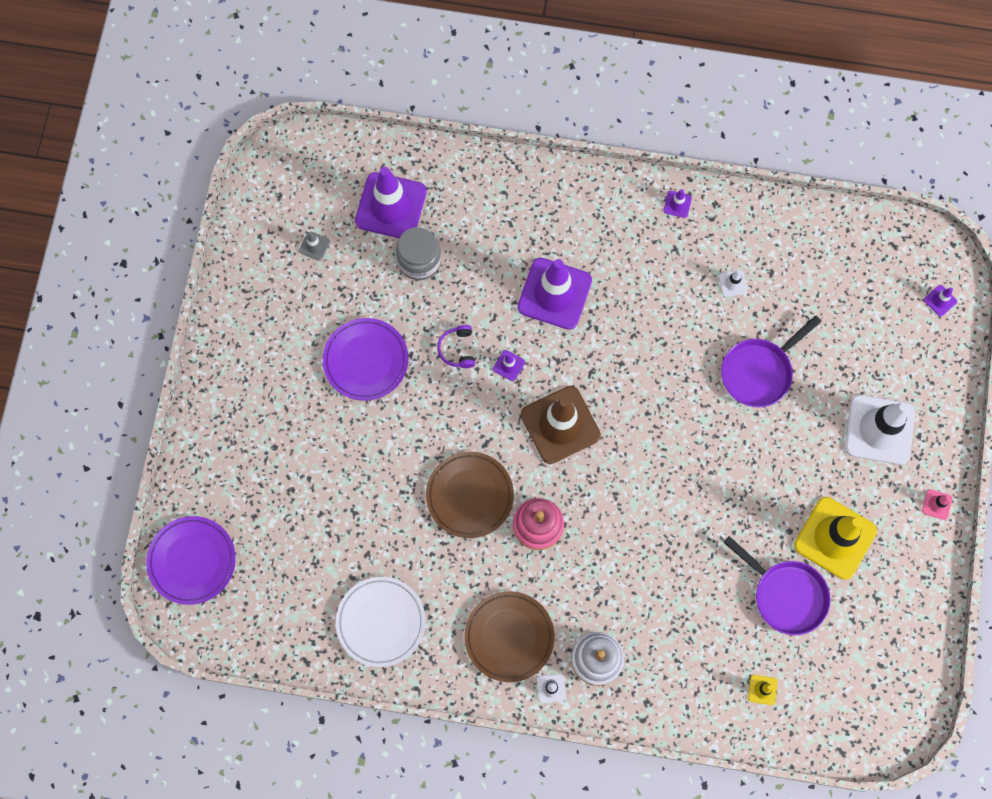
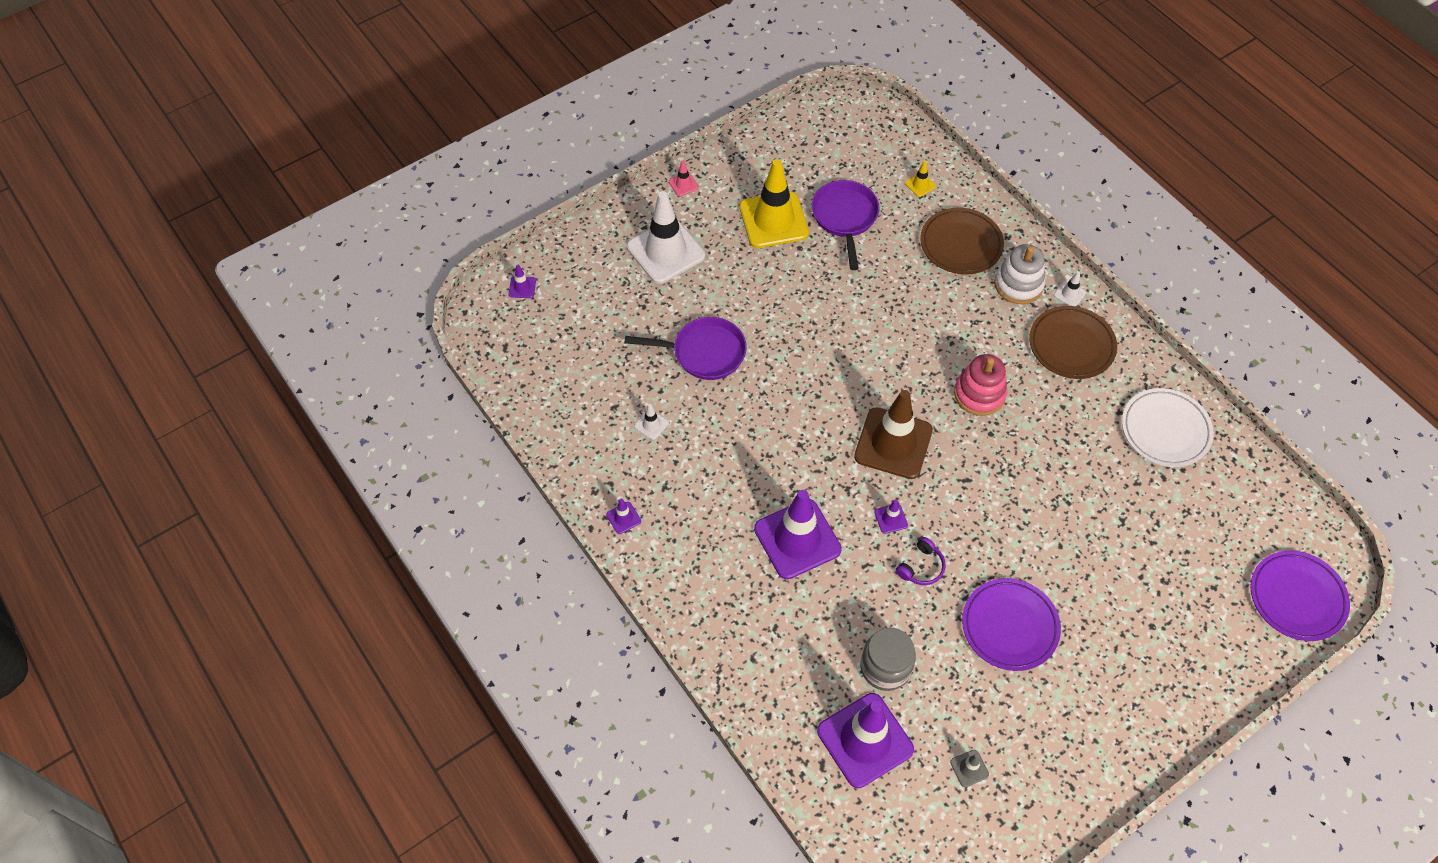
camera: 135 degrees left, 15 degrees down
(470, 495) = (1014, 455): brown plate -> brown plate (961, 244)

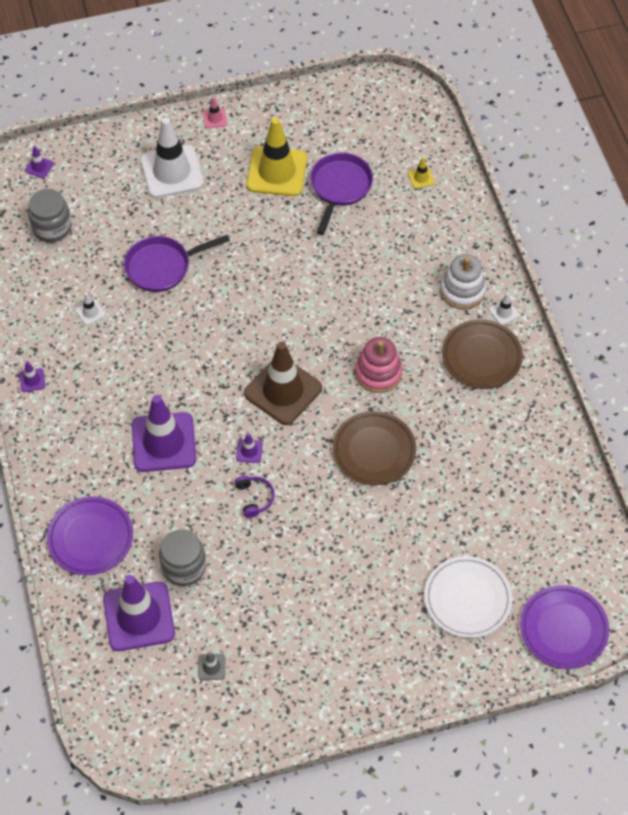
camera: 20 degrees right, 0 degrees up
(567, 347) = (52, 228): none -> grey jar
(704, 352) = (162, 266): purple pan -> purple pan turned 135 degrees clockwise
(921, 567) = (254, 498): purple headphones -> purple headphones turned 75 degrees counterclockwise
(961, 244) = (430, 240): brown plate -> brown plate (374, 450)
(1009, 626) = (303, 569): purple plate -> purple plate (90, 538)
(1165, 430) = (525, 454): white plate -> white plate (467, 599)

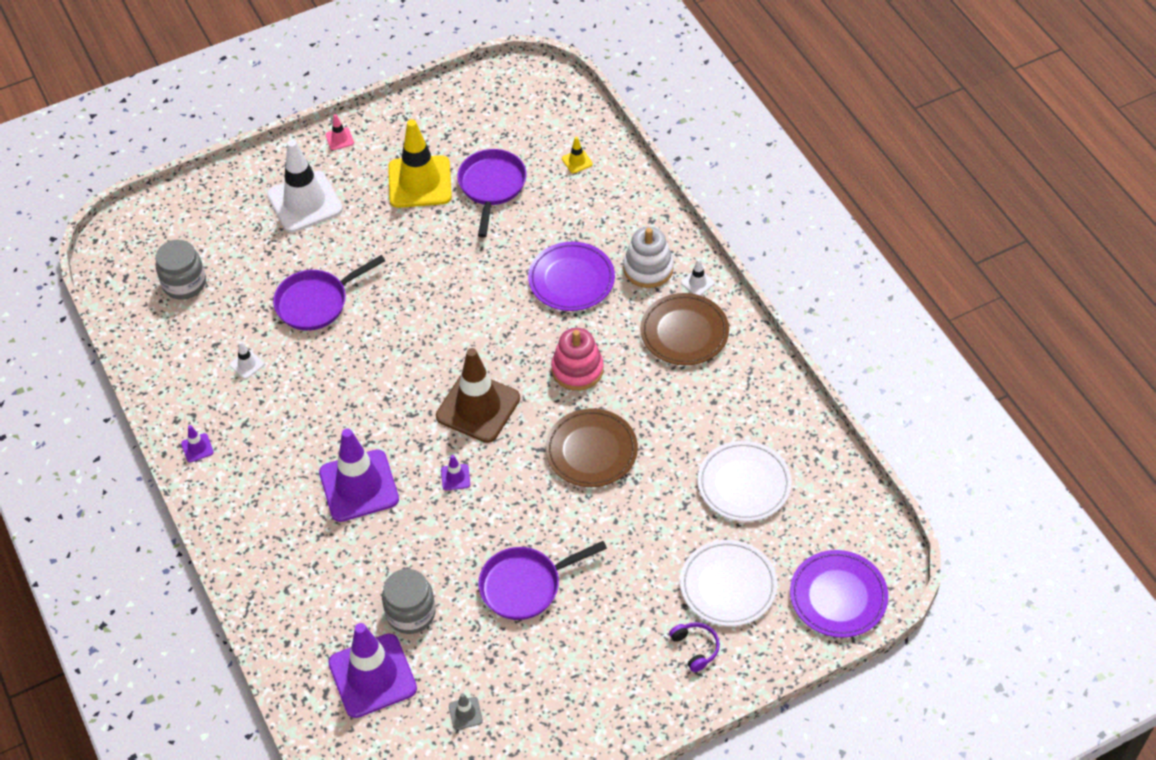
camera: 10 degrees left, 5 degrees down
(39, 167) = (156, 222): purple traffic cone -> none
(90, 538) = (300, 603): purple plate -> purple plate (571, 280)
(254, 498) = (472, 525): purple headphones -> purple headphones (695, 648)
(288, 562) = (525, 585): none -> purple pan
(503, 508) = (744, 484): none -> white plate

